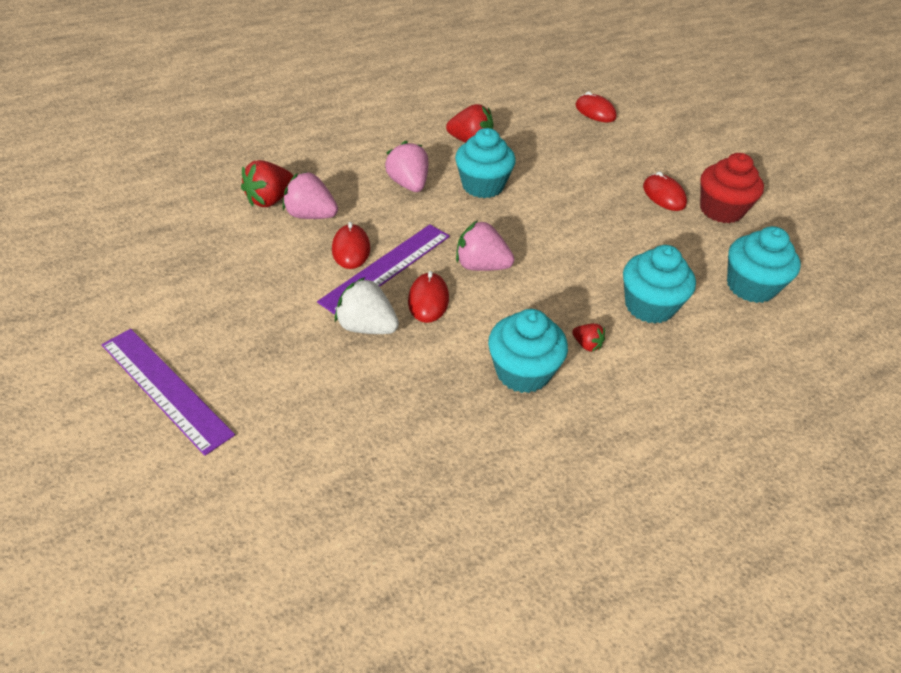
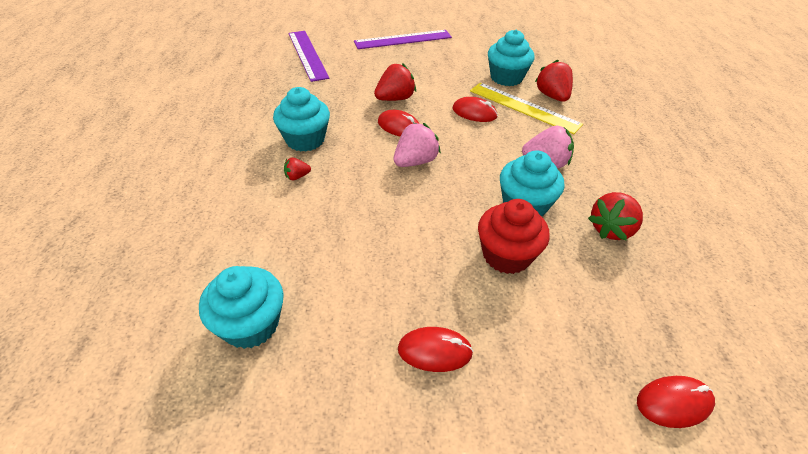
camera: 120 degrees right, 0 degrees up
(311, 215) = (524, 107): pink strawberry -> yellow ruler
(367, 327) = (395, 98): white strawberry -> red strawberry
(387, 268) = (444, 121): purple ruler -> purple ruler (307, 55)
(649, 306) = (298, 231): turquoise cupcake -> turquoise cupcake (506, 78)
(721, 210) = (372, 397): red cupcake -> red cupcake (506, 255)

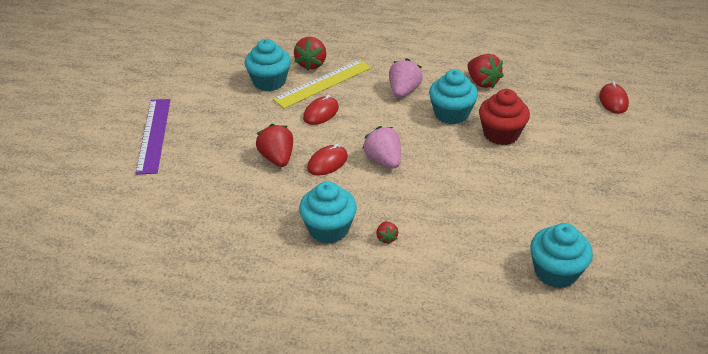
camera: 75 degrees left, 5 degrees down
(307, 55) = (148, 217): purple ruler -> none
(435, 351) = (580, 182): red mouse -> none
(552, 96) = (311, 64): red strawberry -> red strawberry turned 75 degrees counterclockwise

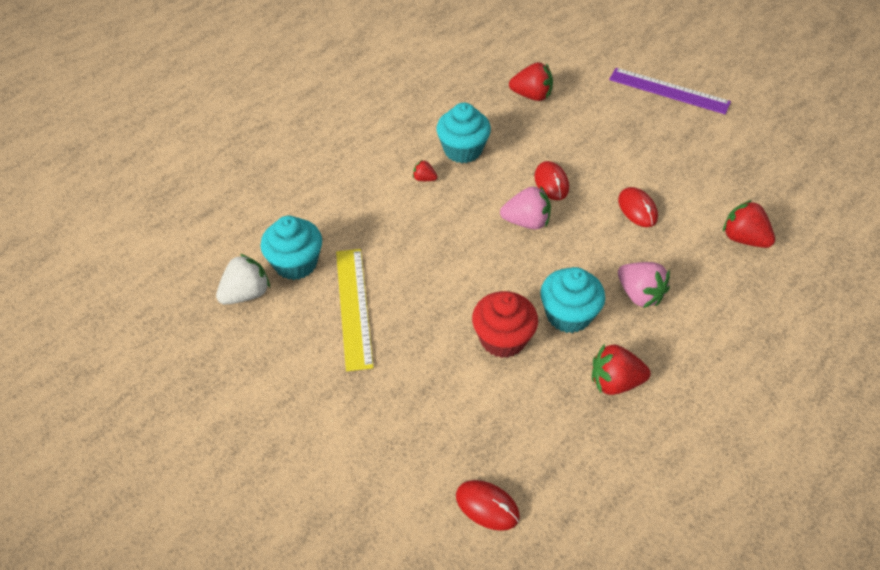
camera: 120 degrees right, 10 degrees up
(269, 82) = (722, 192): turquoise cupcake -> none
(277, 158) = (581, 153): red strawberry -> red strawberry (531, 96)
(323, 83) = (695, 232): yellow ruler -> yellow ruler (354, 307)
(616, 286) = (246, 294): none -> white strawberry

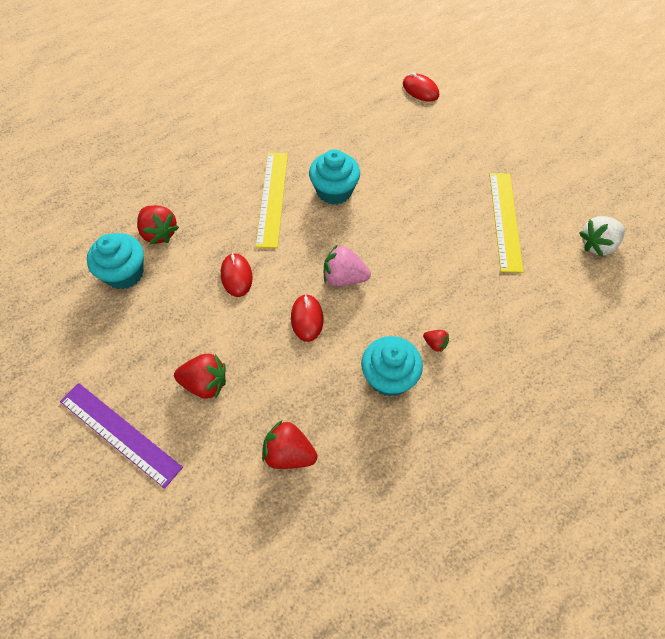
camera: 170 degrees left, 10 degrees up
(296, 263) = (558, 267): turquoise cupcake -> turquoise cupcake (124, 273)
(503, 339) = (389, 180): red cupcake -> none
(615, 382) = (317, 142): red strawberry -> red strawberry (205, 383)
(639, 295) = (272, 198): pink strawberry -> yellow ruler

